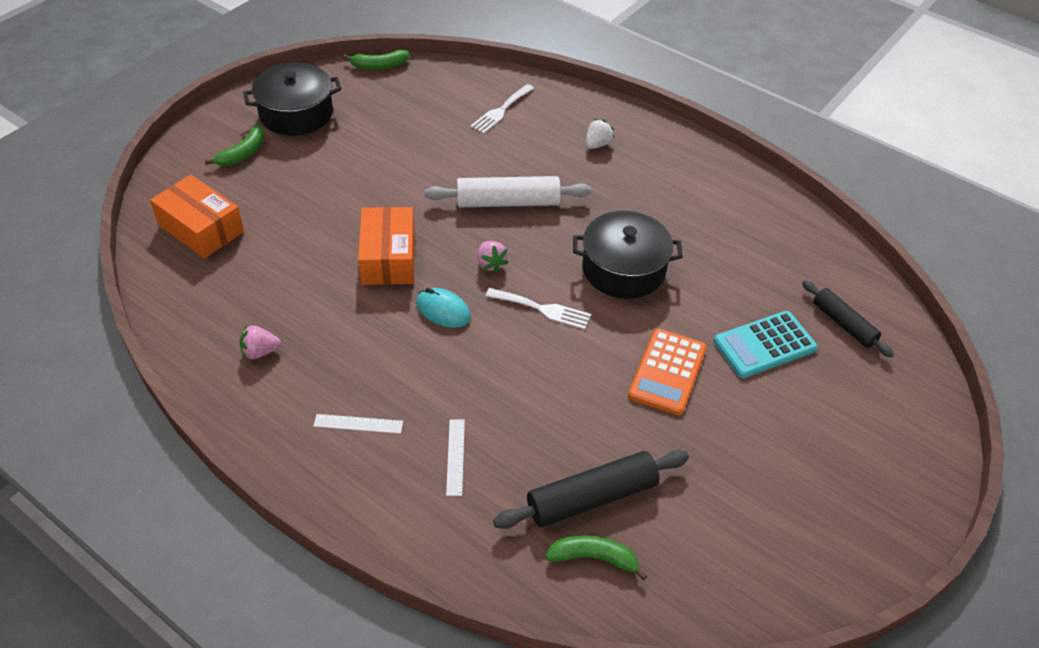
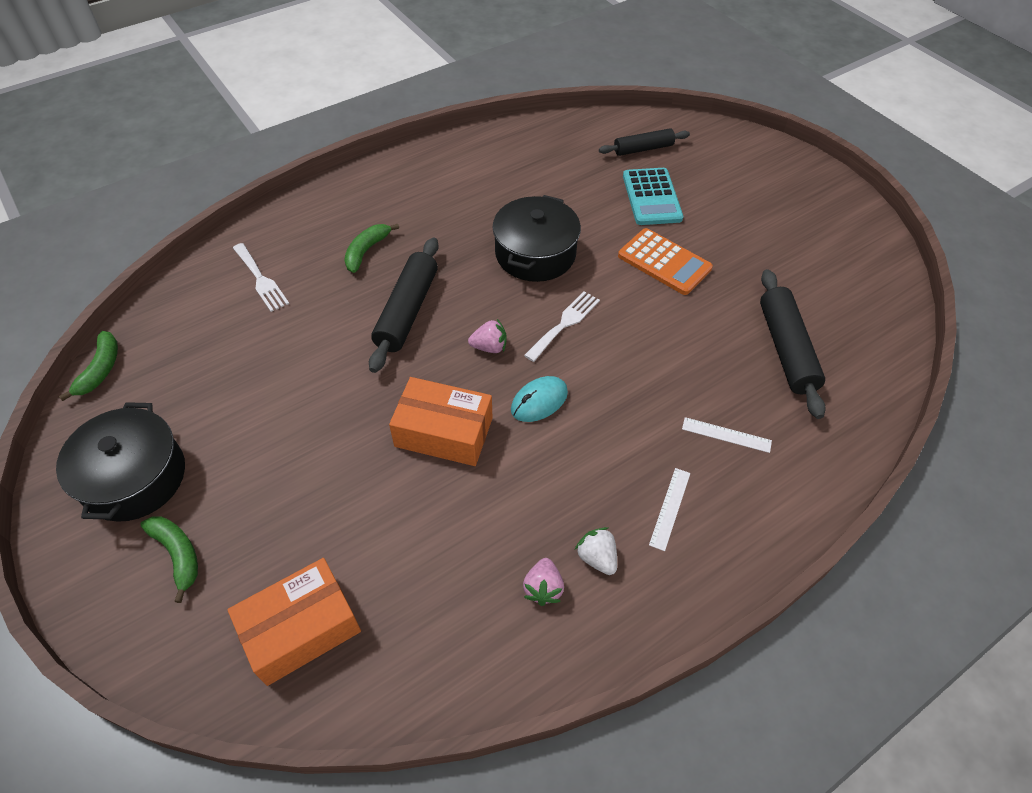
camera: 70 degrees left, 5 degrees up
(507, 202) = (407, 311): white rolling pin -> black rolling pin
(593, 558) = (845, 365): green banana -> green banana (366, 251)
(597, 144) = (359, 222): white strawberry -> white strawberry (597, 557)

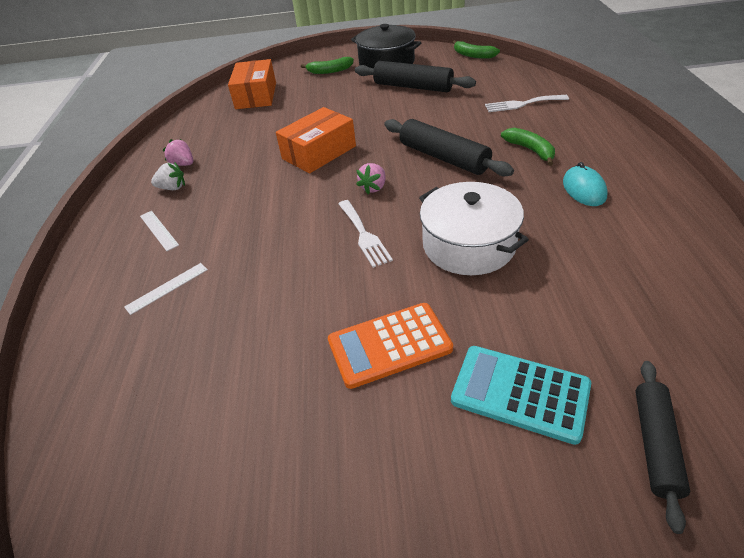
camera: 125 degrees right, 10 degrees down
(535, 254) = (468, 245): black pot -> white pot
(539, 401) = (301, 198): turquoise mouse -> turquoise mouse (584, 189)
(786, 349) = (188, 390): black rolling pin -> black rolling pin (413, 87)

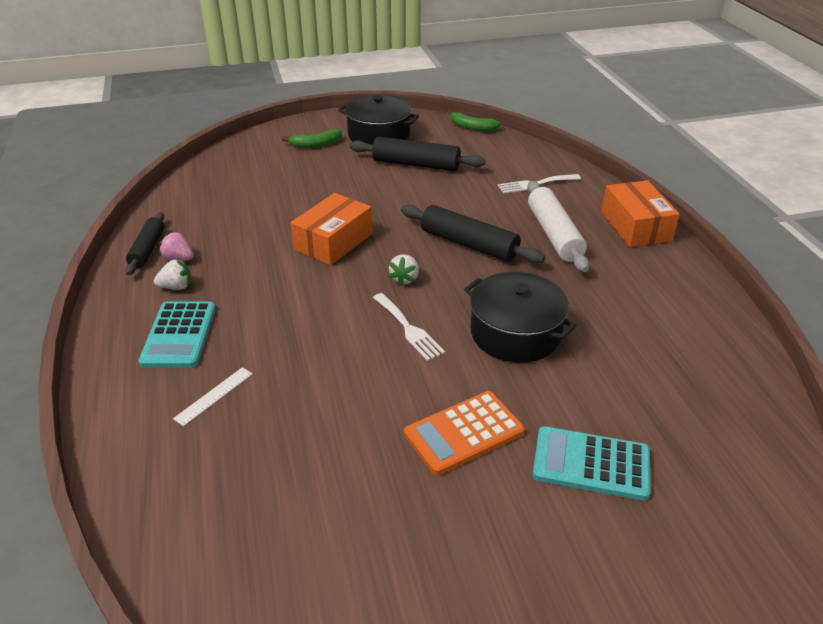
camera: 15 degrees left, 5 degrees down
(158, 230) = (179, 335): white ruler -> turquoise calculator
(256, 95) = (237, 174): orange box -> orange box (635, 226)
(373, 188) = (404, 279): pink strawberry -> white strawberry
(468, 245) = (515, 333): white pot -> black pot
(530, 150) = (554, 234): green banana -> white rolling pin
(584, 189) = (611, 273): turquoise mouse -> none
(655, 444) = (707, 493): black rolling pin -> black rolling pin (147, 249)

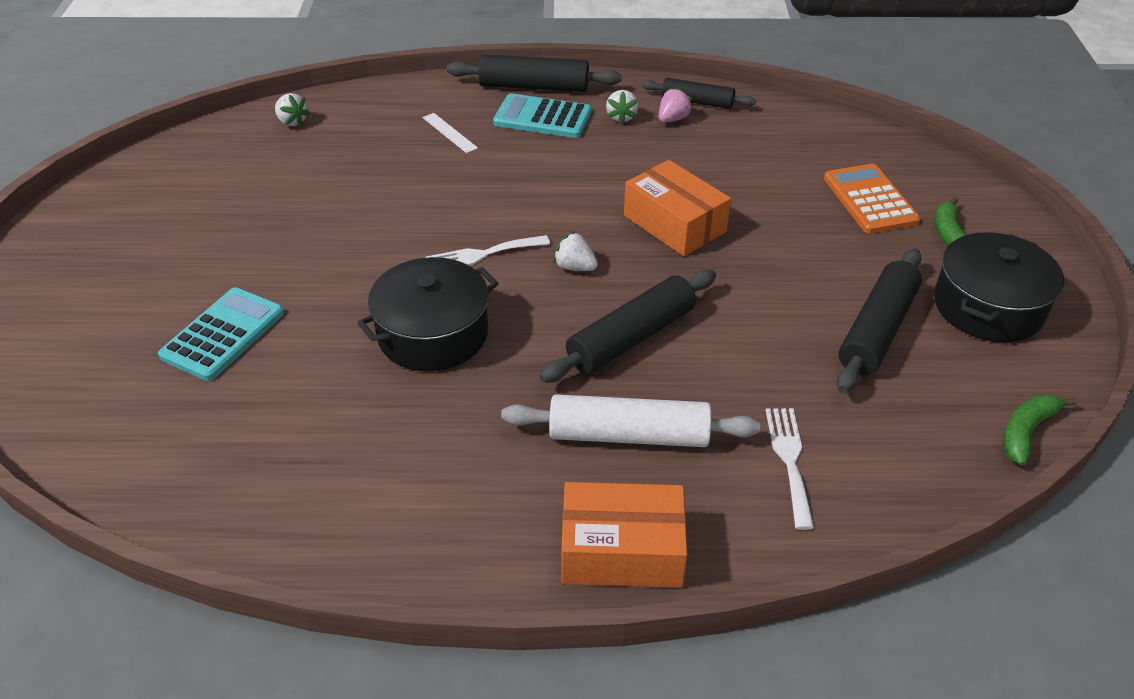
camera: 105 degrees right, 5 degrees up
(114, 353) = (534, 87): none -> black rolling pin
(199, 556) = (292, 122): none -> white strawberry
(464, 433) = (315, 262): orange calculator -> orange calculator (870, 200)

